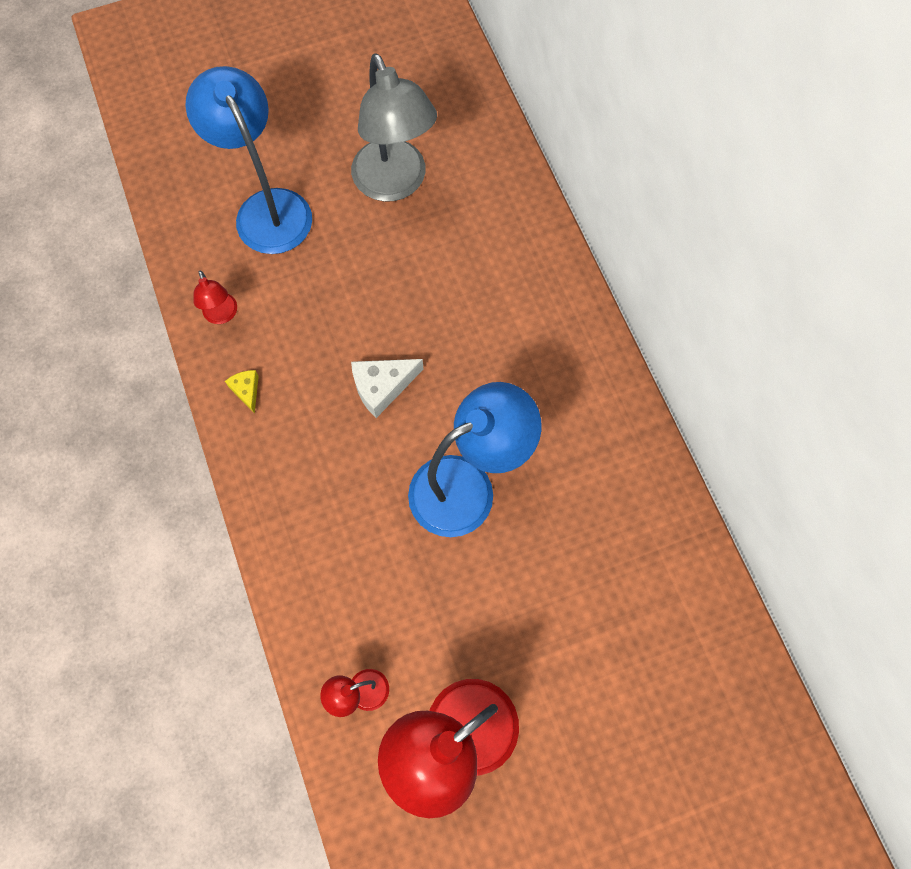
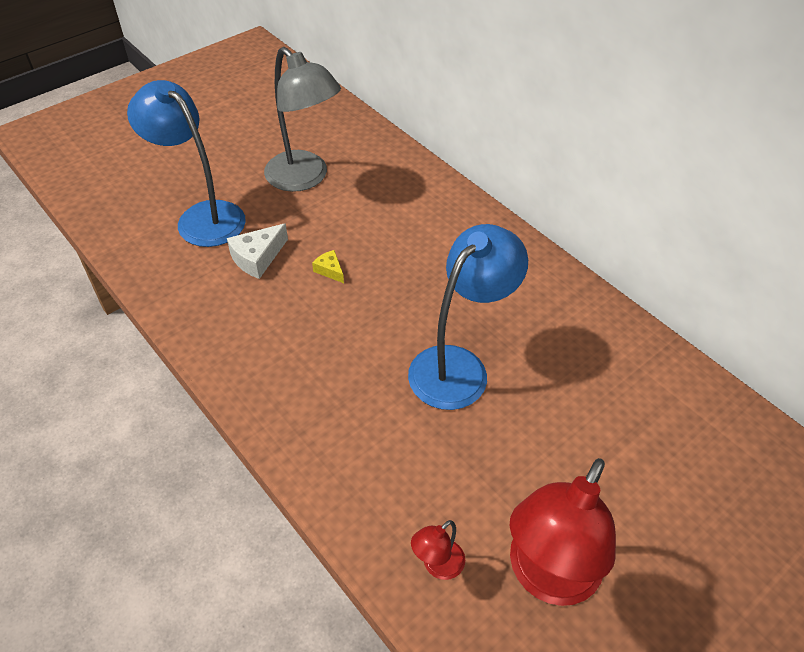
camera: 20 degrees left, 20 degrees down
(222, 315) = (188, 298): red lamp -> none
(246, 390) = (230, 347): yellow cheese -> yellow cheese (329, 270)
(382, 387) = (352, 314): white cheese -> white cheese (257, 258)

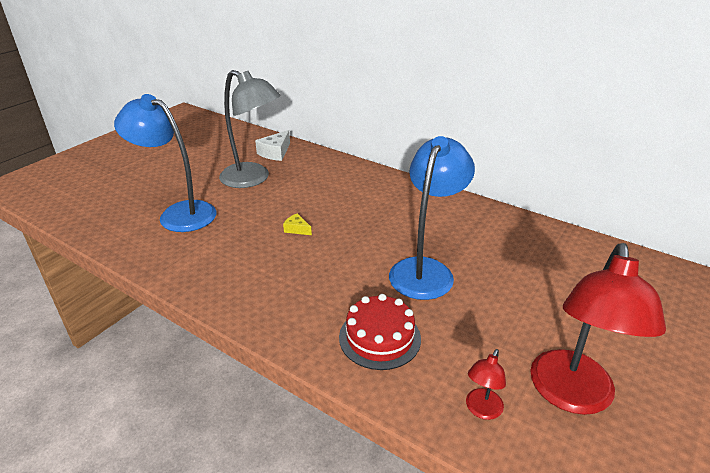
camera: 15 degrees left, 15 degrees down
(257, 258) = (235, 231): white cheese -> white cheese (275, 153)
(366, 446) = (379, 337): none -> red cake

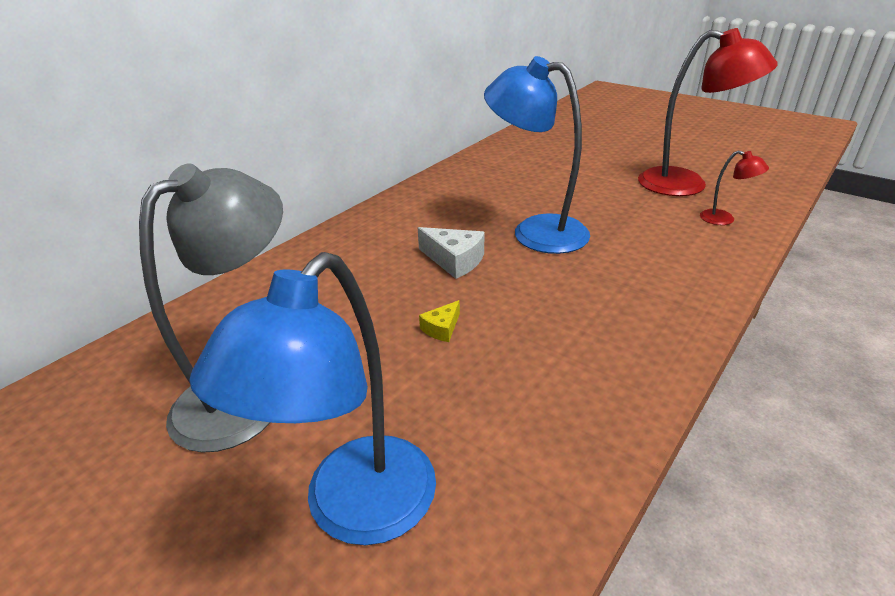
camera: 85 degrees left, 0 degrees up
(275, 153) = (144, 368): white cheese -> white cheese (454, 260)
(379, 337) = (658, 263): red cake -> none

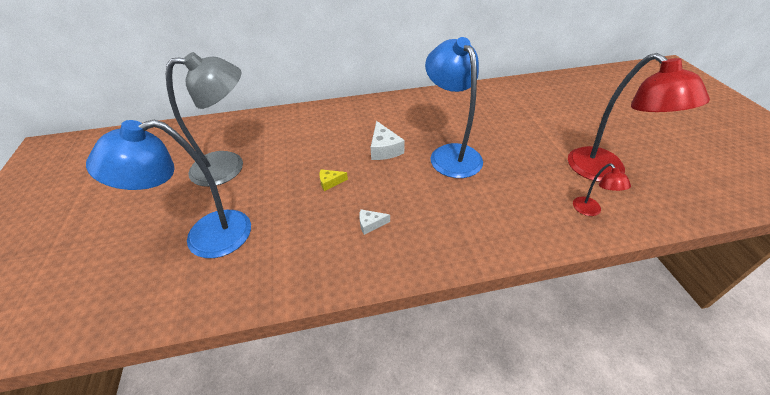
camera: 40 degrees right, 10 degrees up
(562, 343) = (370, 224): none -> white cheese

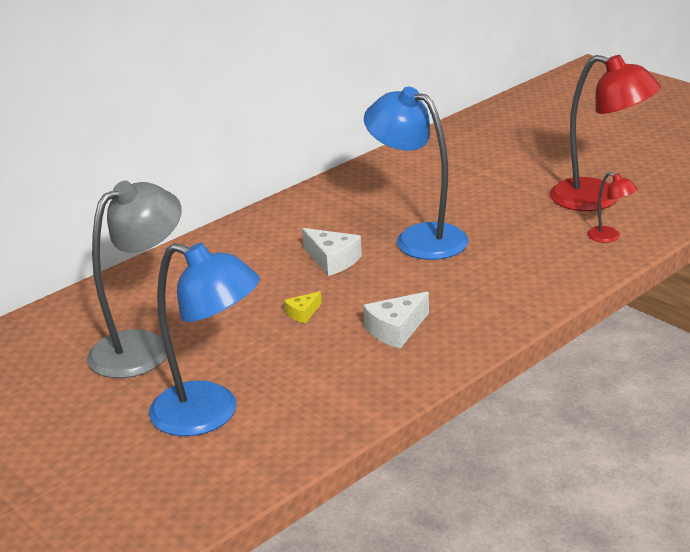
camera: 30 degrees left, 15 degrees down
(205, 237) = (210, 414): blue lamp -> blue lamp turned 105 degrees counterclockwise
(370, 224) = (396, 330): white cheese -> white cheese, size x1.73

